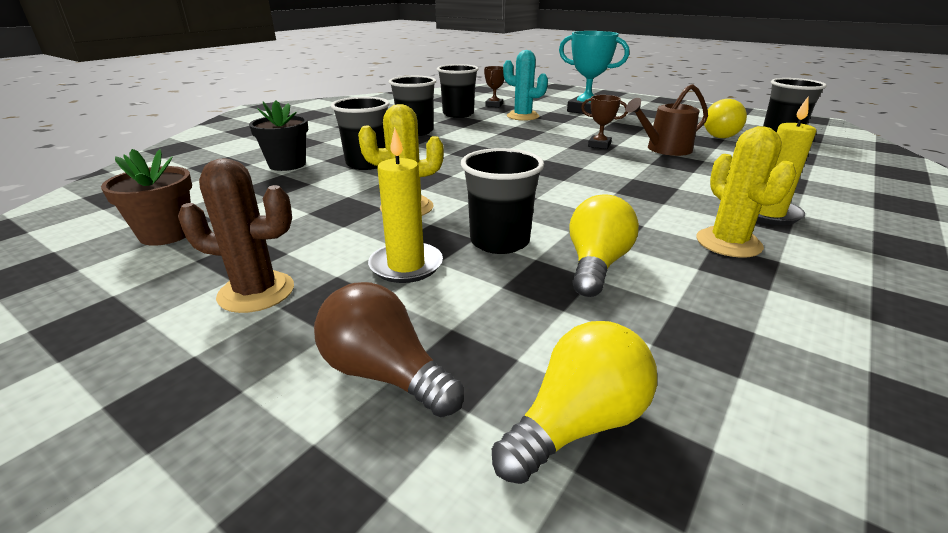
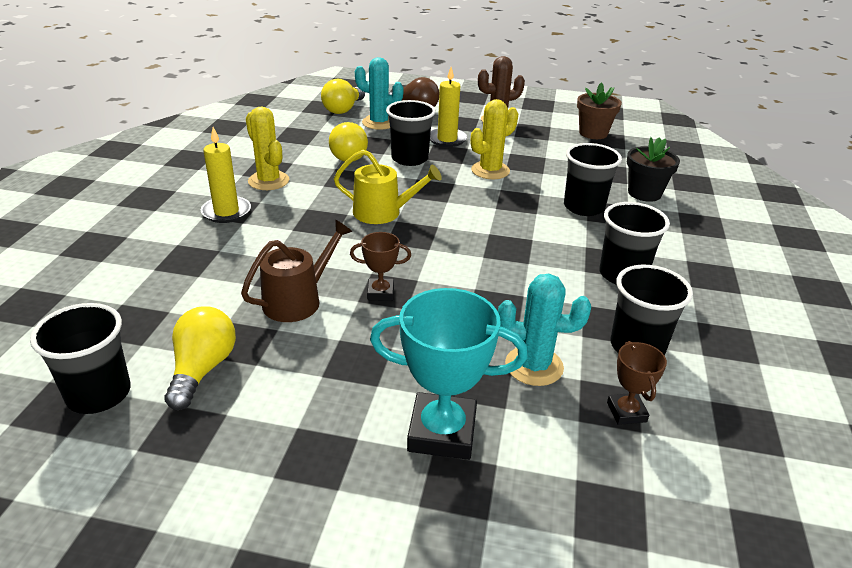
camera: 155 degrees right, 5 degrees up
(503, 338) = (379, 123): none -> turquoise cactus
(575, 187) = (383, 212): none -> yellow watering can

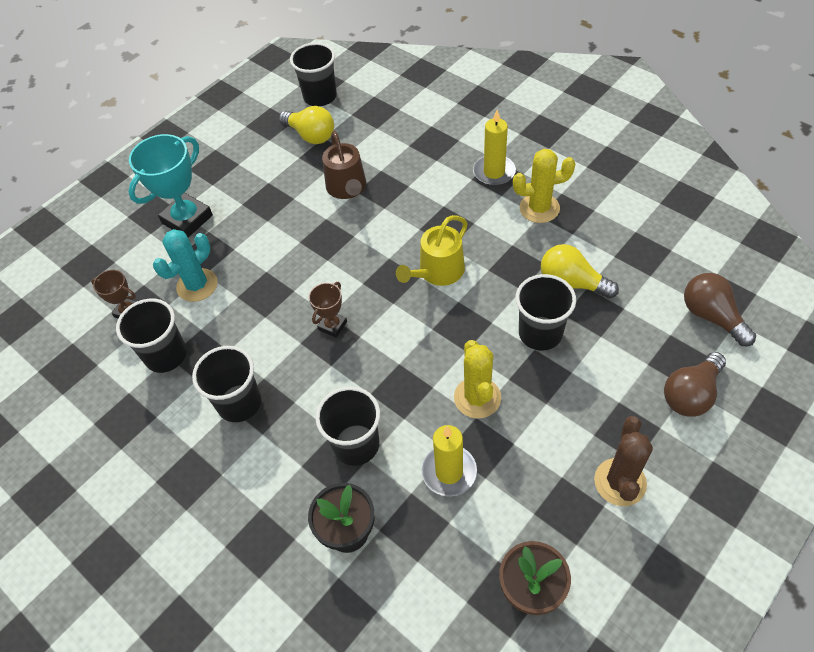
camera: 125 degrees right, 20 degrees up
(343, 109) = (711, 316): yellow light bulb -> brown light bulb
(379, 123) = (654, 339): turquoise cactus -> none
(380, 293) = (326, 233): brown trophy -> brown trophy (332, 326)
(447, 139) = (578, 391): yellow candle -> yellow candle (449, 472)

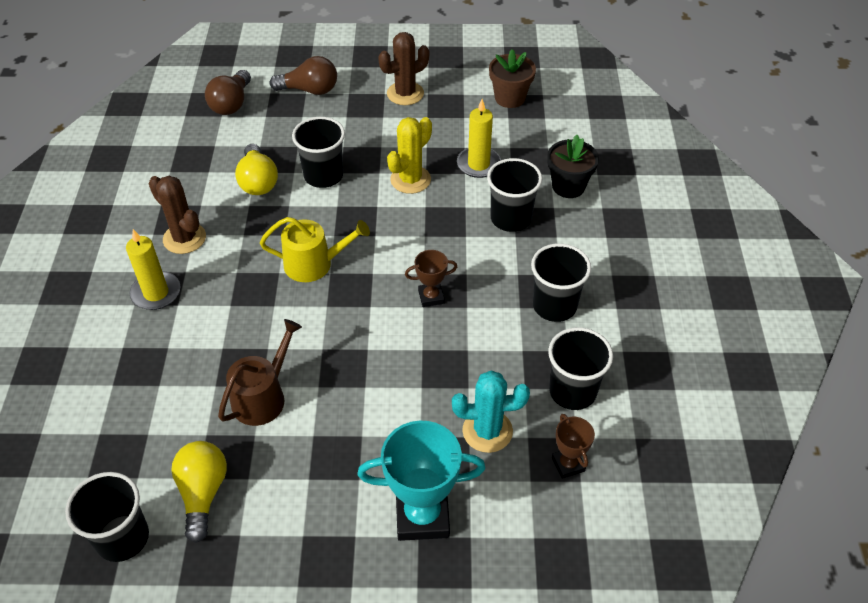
camera: 135 degrees left, 5 degrees down
(539, 208) = (184, 238): yellow cactus -> brown cactus

